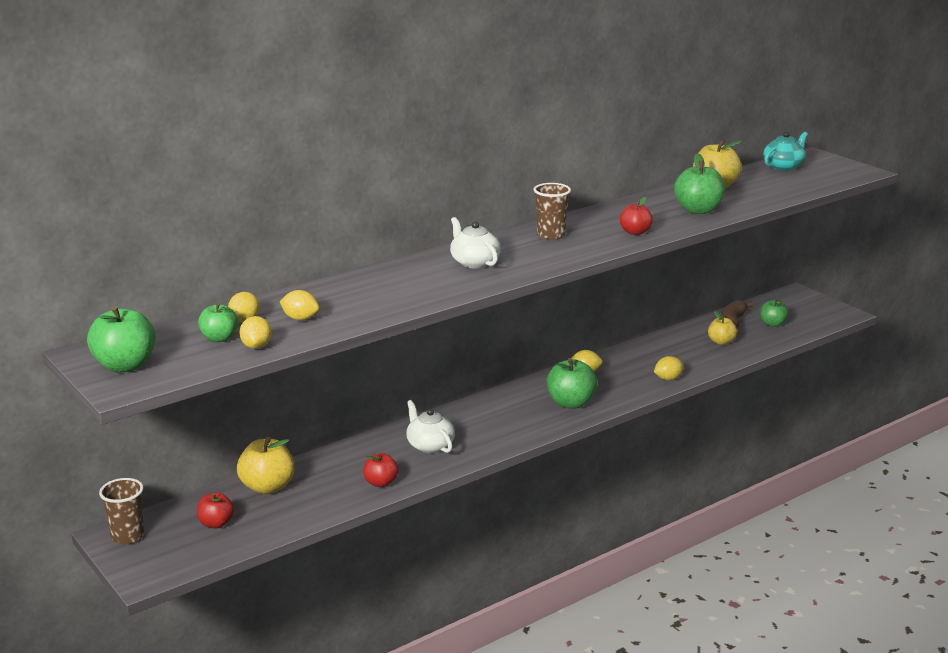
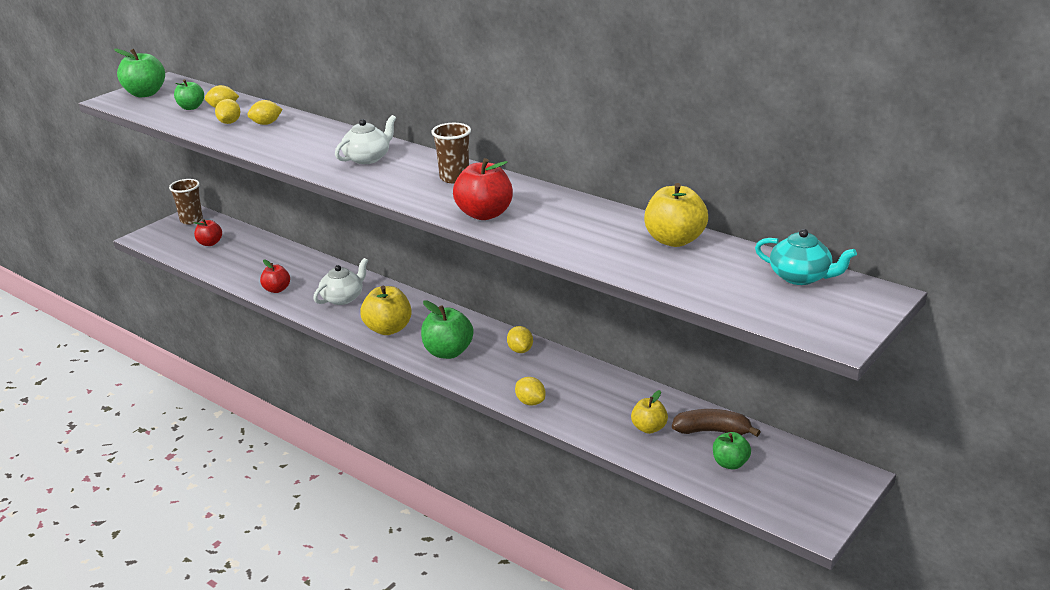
camera: 75 degrees right, 5 degrees up
(256, 346) = (178, 120): yellow lemon -> yellow lemon (266, 123)
(267, 487) = (262, 249): yellow apple -> yellow apple (388, 329)
(635, 232) = (484, 214): red apple -> red apple, size x1.61
(698, 210) = (578, 239): green apple -> none

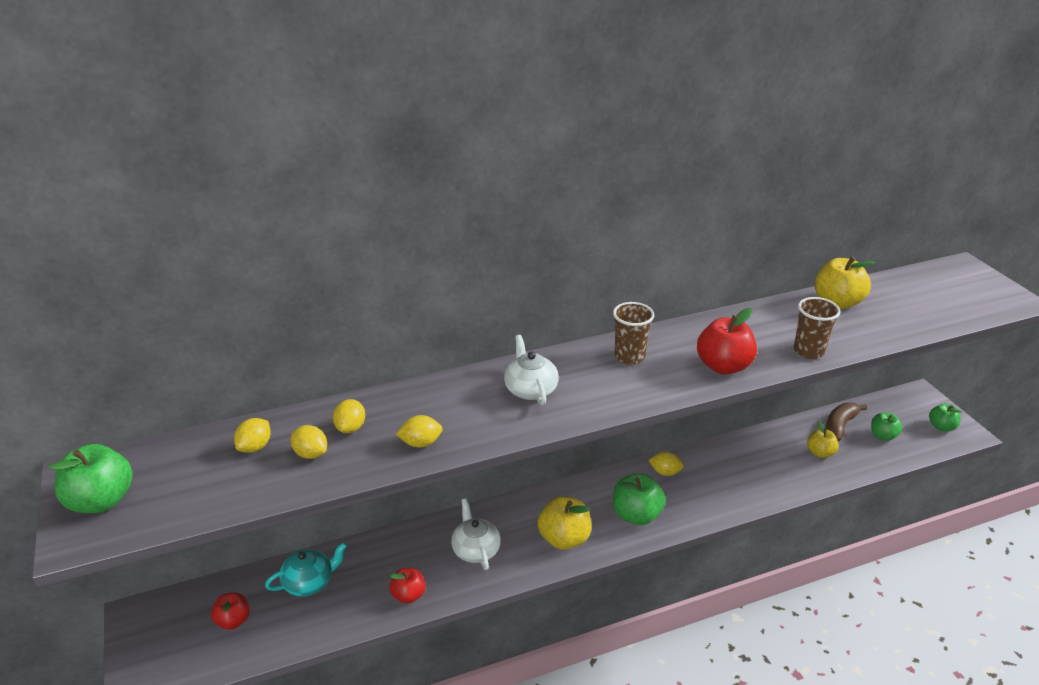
camera: 60 degrees left, 5 degrees up
(191, 107) = (215, 472): green apple -> green apple (941, 427)
(191, 220) = (148, 620): brown cup -> brown cup (808, 351)
(530, 402) = (748, 497): yellow lemon -> yellow lemon (420, 443)
(801, 277) = (925, 280): turquoise teapot -> turquoise teapot (309, 582)

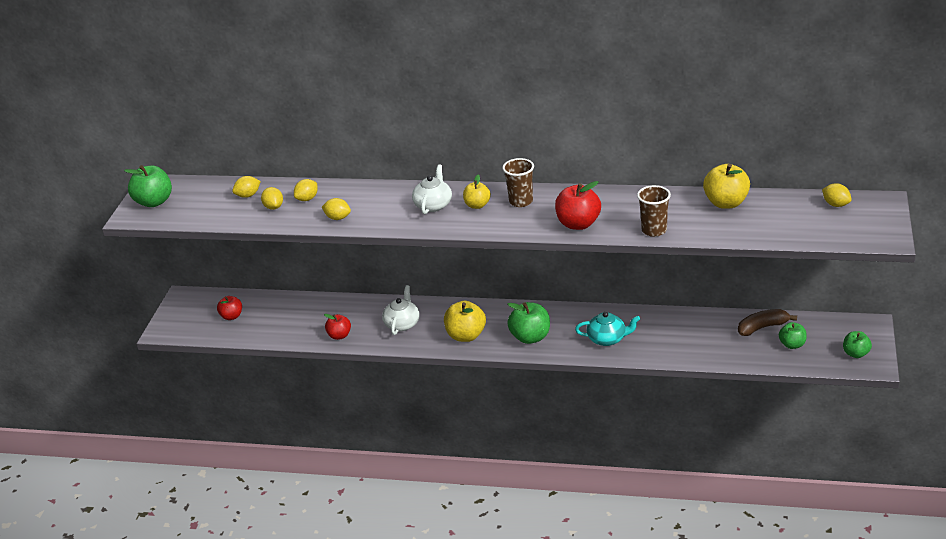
camera: 35 degrees right, 0 degrees up
(309, 582) = (288, 310): turquoise teapot -> turquoise teapot (607, 339)
(665, 472) = (581, 317): yellow lemon -> yellow lemon (836, 204)
(820, 453) = (721, 340): yellow apple -> yellow apple (477, 205)

